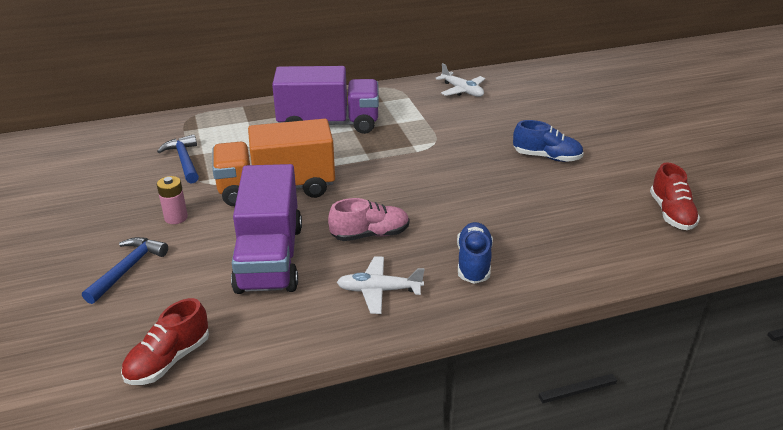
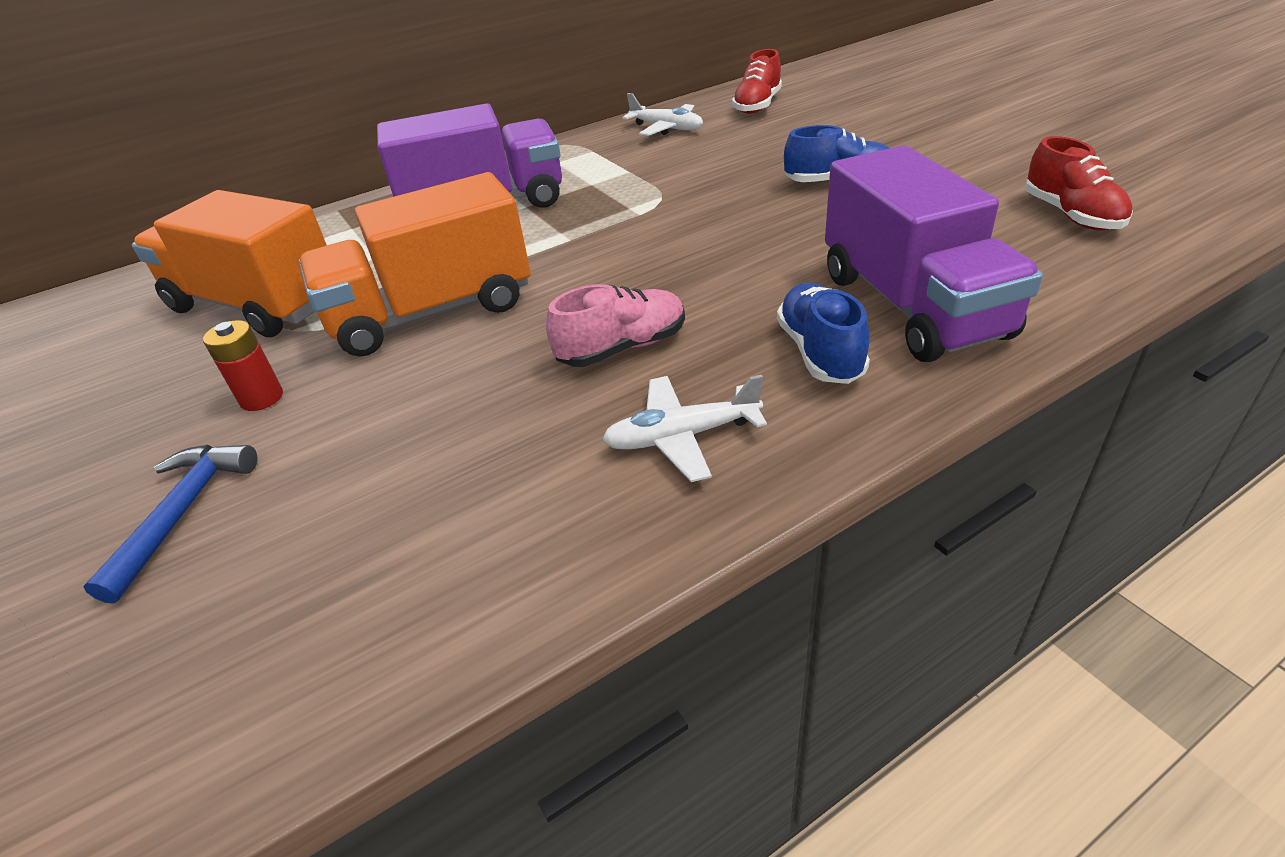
camera: 10 degrees left, 5 degrees up
(168, 360) = (307, 687): red shoe -> red shoe (757, 106)
(176, 218) = (262, 398): pink battery -> red battery
(184, 160) = (257, 305): blue hammer -> orange truck
(270, 258) = (458, 427): purple truck -> purple truck (912, 305)

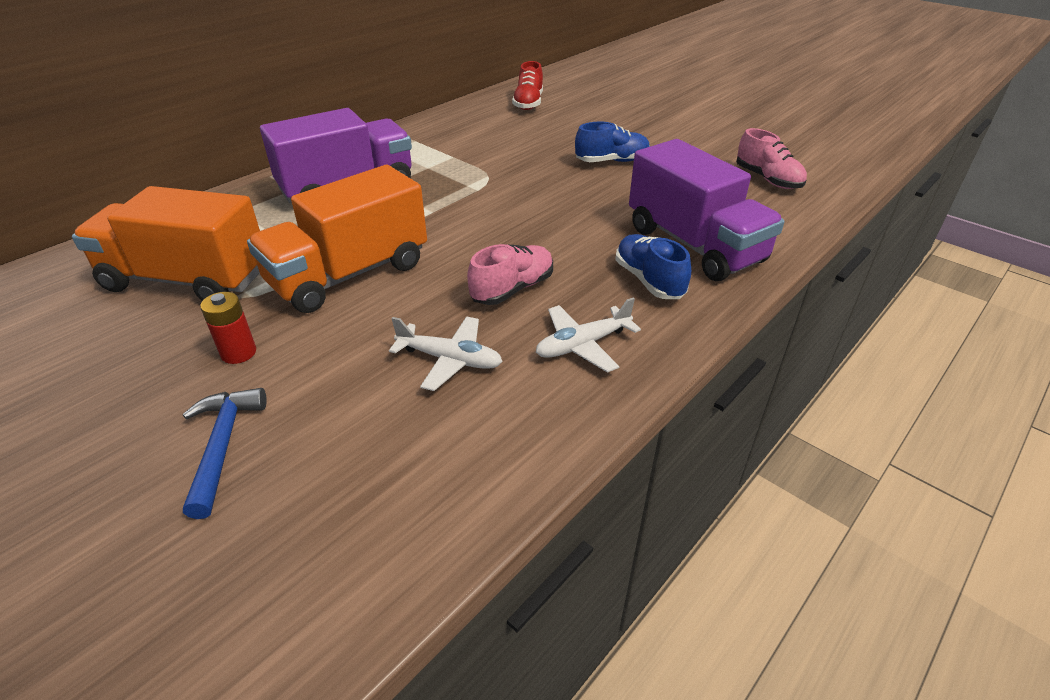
camera: 20 degrees left, 0 degrees up
(667, 128) = (467, 122): white plane -> white plane (450, 360)
(1071, 215) = (767, 179): red shoe -> pink shoe

